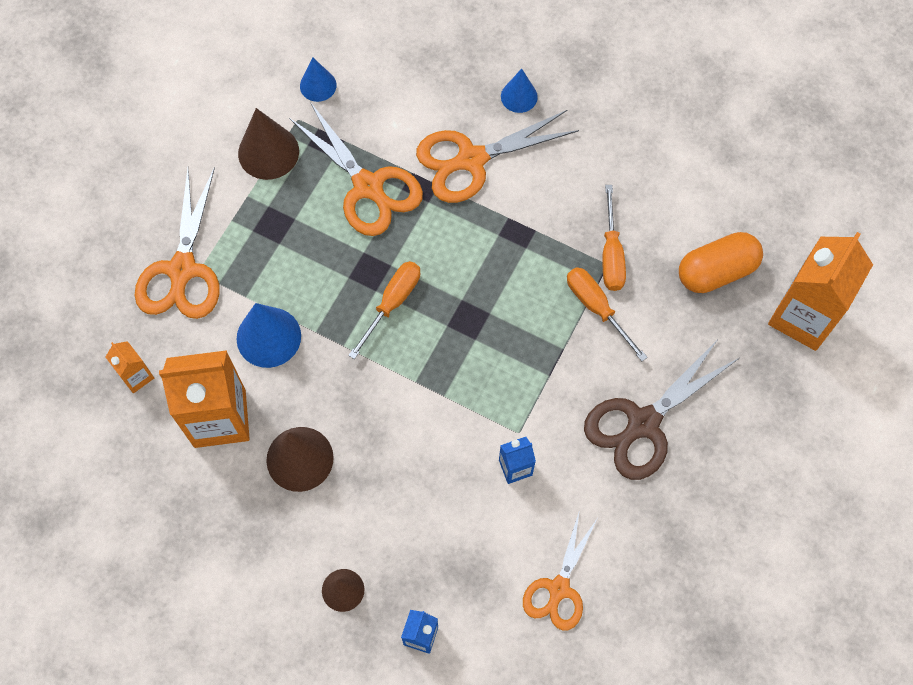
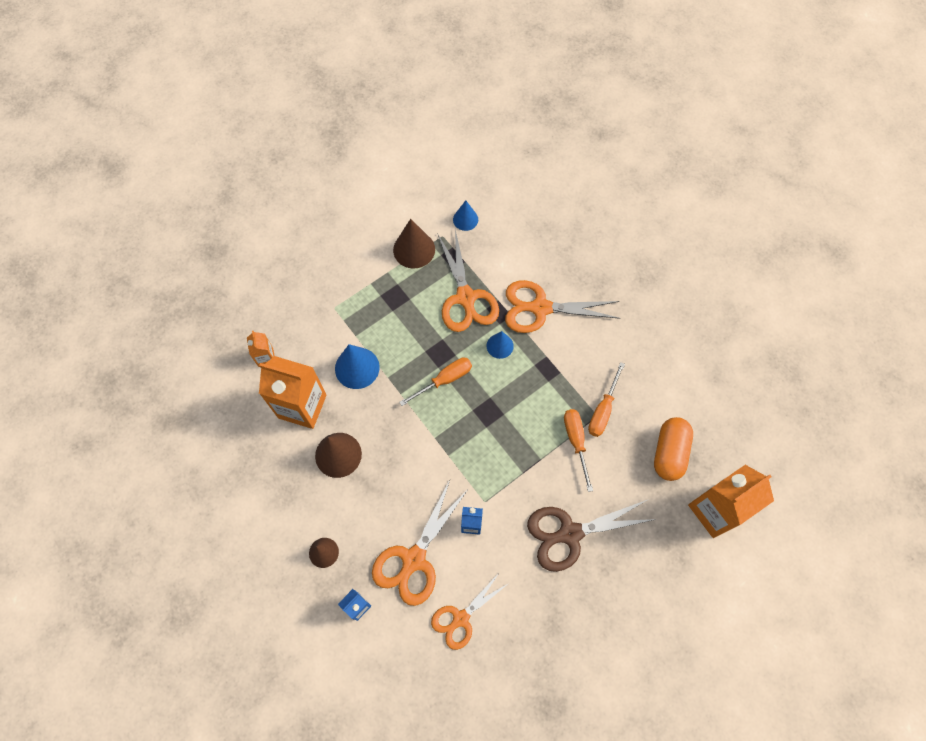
camera: 25 degrees right, 0 degrees up
(182, 271) = (325, 303): orange scissors -> orange scissors (413, 560)
(519, 96) = (591, 279): blue cone -> blue cone (500, 346)
(716, 271) = (669, 452): orange capsule -> orange capsule turned 75 degrees counterclockwise

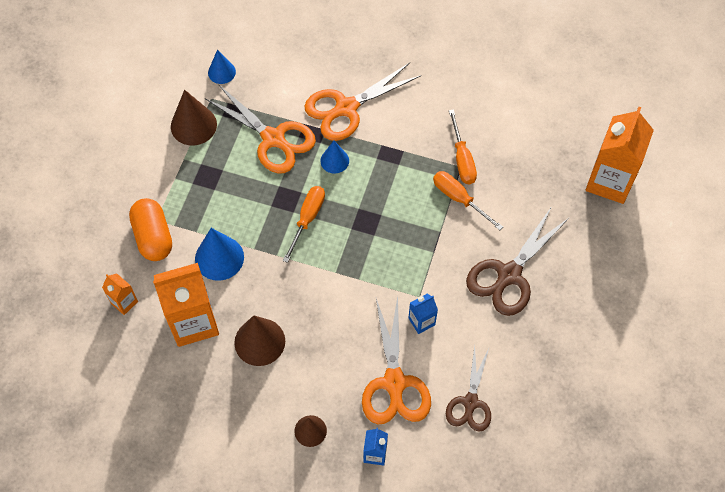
camera: 35 degrees left, 5 degrees down
(460, 619) = (470, 403): orange scissors -> brown scissors
(669, 452) = (540, 159): orange capsule -> orange capsule (153, 237)

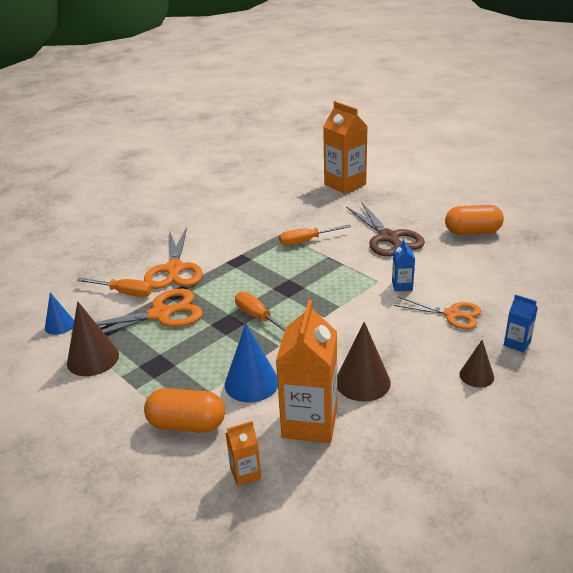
camera: 60 degrees left, 30 degrees down
(334, 160) = (216, 288): blue cone -> none
(394, 384) = (452, 314): orange scissors -> orange scissors, size x0.66
(462, 159) = (274, 231): orange screwdriver -> orange screwdriver (124, 293)
(470, 403) = (490, 282): brown scissors -> none
(569, 357) = (472, 232): none -> orange capsule

